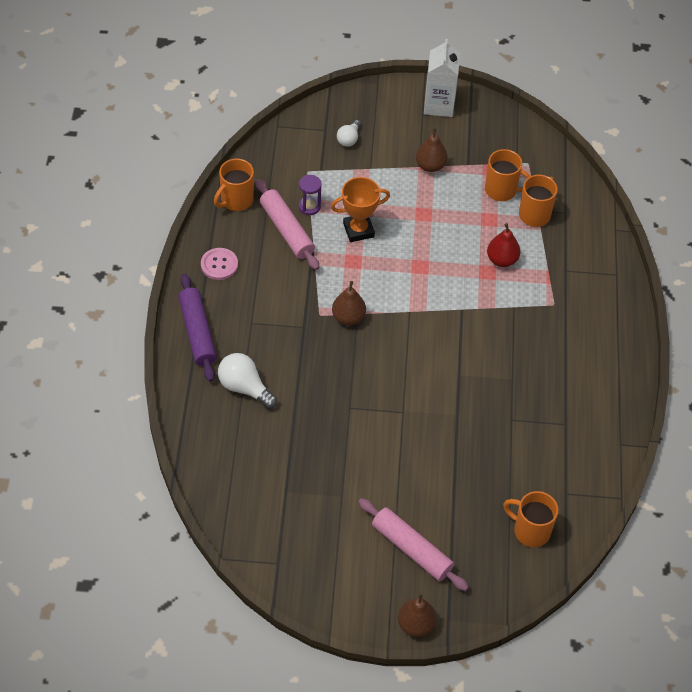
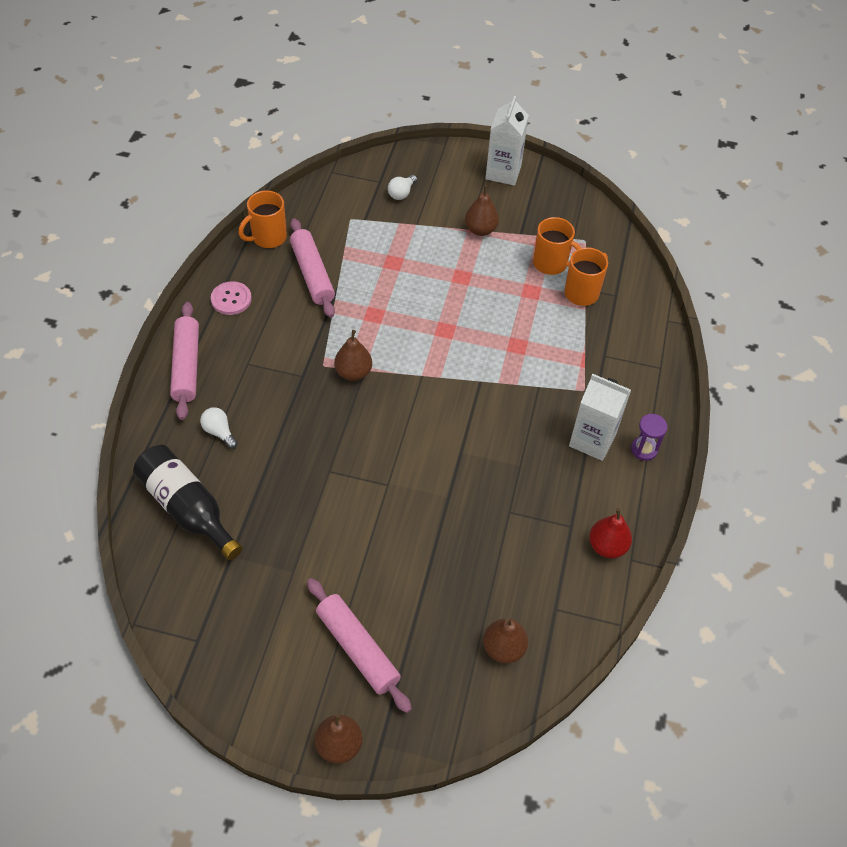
camera: 10 degrees right, 0 degrees up
(197, 333) = (187, 366): purple rolling pin -> pink rolling pin
(237, 457) = (188, 508): none -> black bottle
(244, 387) = (219, 432): white light bulb -> white light bulb, size x0.62
(309, 206) = (342, 253): purple hourglass -> purple hourglass (644, 449)
(358, 230) = (388, 284): orange trophy -> none
(502, 260) = (536, 335): red pear -> red pear (607, 546)
(530, 531) = (503, 648): orange mug -> brown pear
(569, 348) = (592, 440): none -> white carton

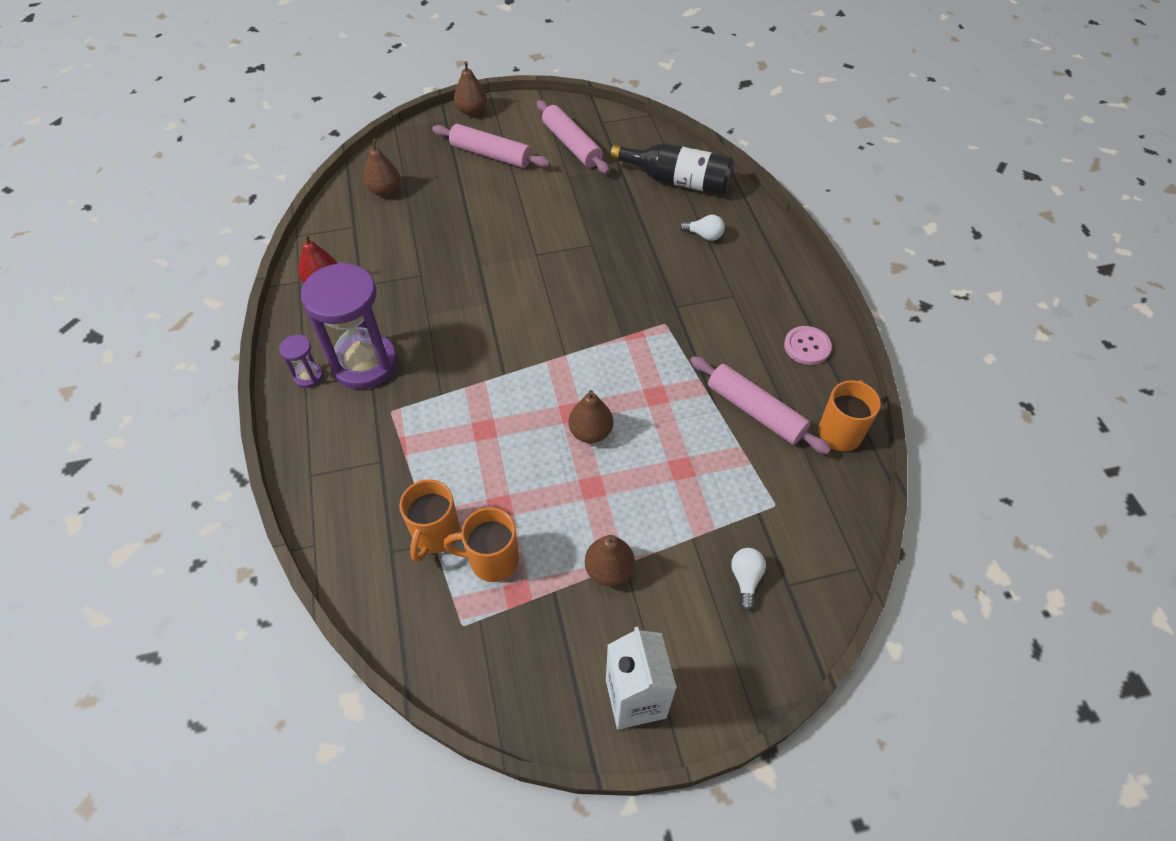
camera: 155 degrees right, 0 degrees up
(187, 366) = (782, 271): pink rolling pin -> pink rolling pin (571, 144)
(353, 372) = (632, 329): brown pear -> brown pear (590, 432)
(592, 440) = (365, 364): white carton -> purple hourglass

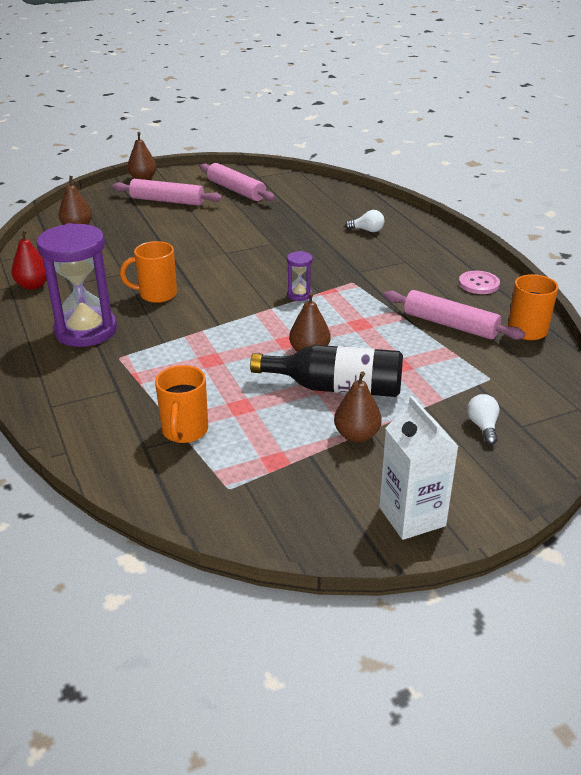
camera: 10 degrees left, 20 degrees down
(308, 376) = (33, 343): purple hourglass -> purple hourglass (299, 295)
(492, 560) = (244, 442): orange mug -> orange mug (156, 294)
(677, 181) = (333, 203): black bottle -> black bottle (336, 388)

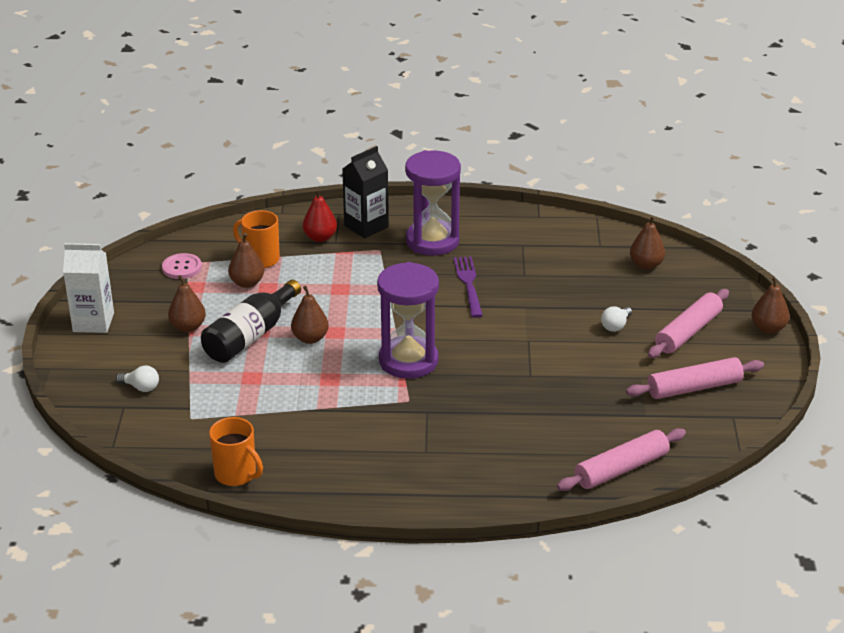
camera: 115 degrees right, 0 degrees up
(33, 285) = (532, 227): red pear -> red pear (320, 237)
(73, 378) = (366, 226): none -> black carton
(156, 294) = (468, 284): orange mug -> purple fork
(241, 424) = (247, 283): none -> brown pear
(299, 295) = (408, 361): purple hourglass -> purple hourglass, size x2.28
(367, 230) = (518, 451): white light bulb -> white light bulb (616, 326)
(450, 325) = (285, 430): pink rolling pin -> pink rolling pin (621, 469)
(478, 284) = (340, 482): pink button -> pink button (182, 267)

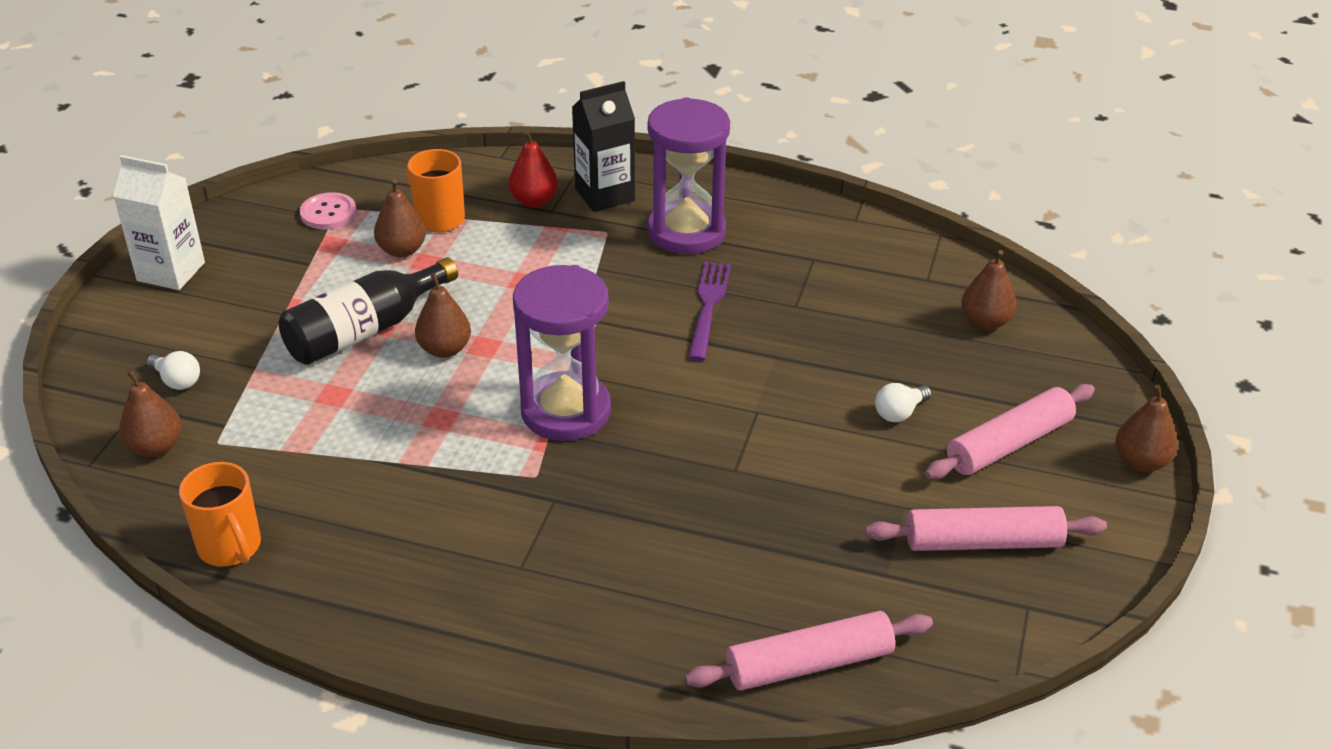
camera: 15 degrees right, 5 degrees up
(188, 327) = (289, 301): brown pear -> brown pear (156, 447)

